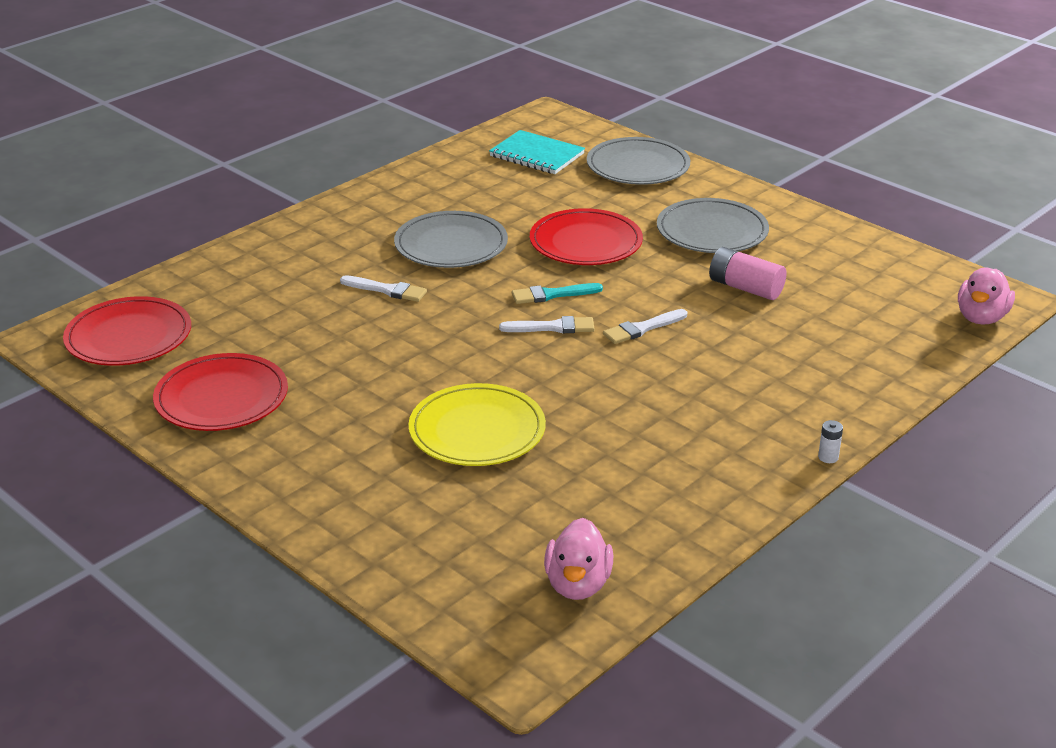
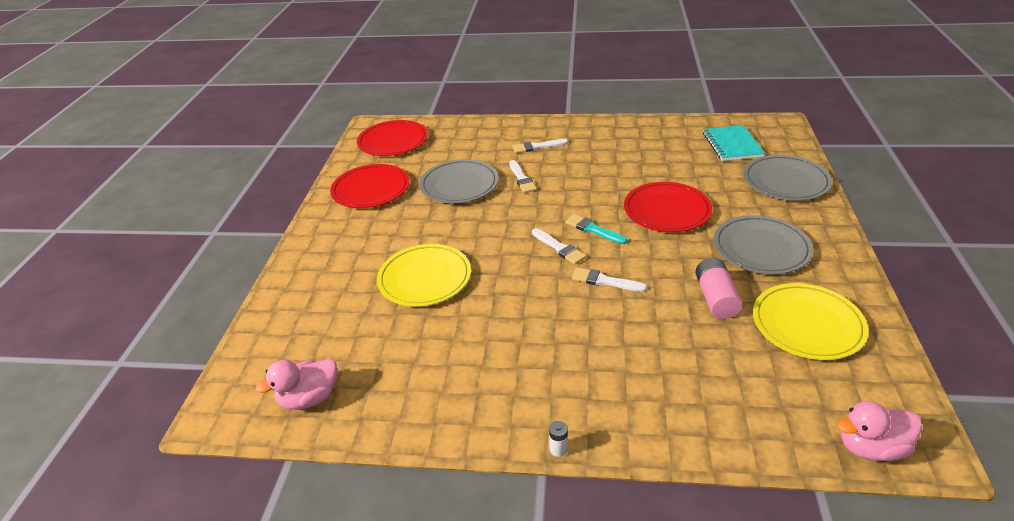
camera: 55 degrees right, 5 degrees up
(338, 251) = (537, 147): none -> white brush
(451, 245) = (593, 172): grey plate -> grey plate (459, 185)
(832, 267) = (807, 324): none -> yellow plate

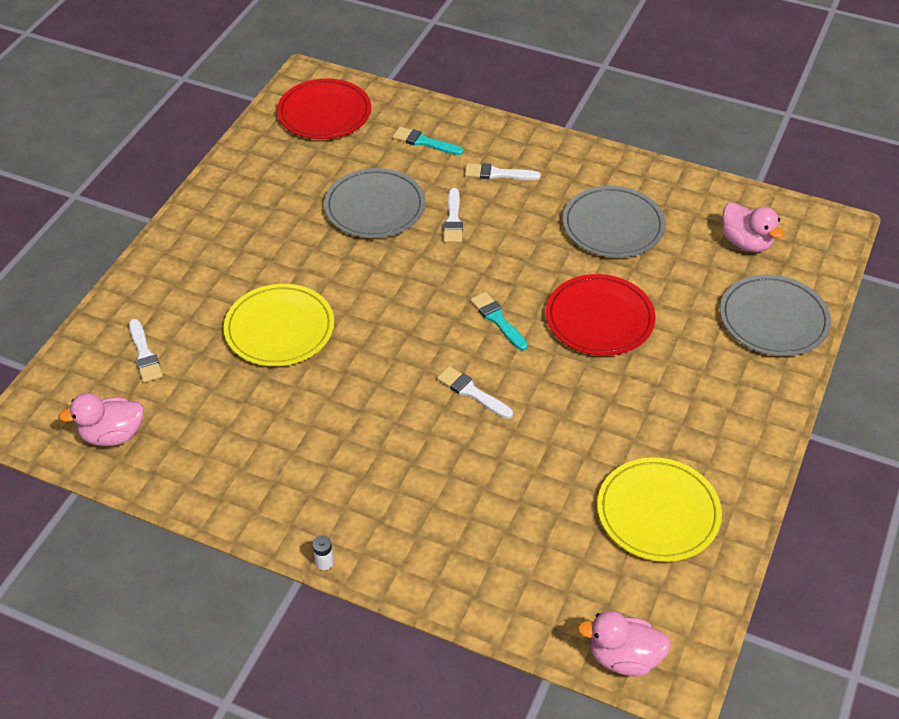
camera: 15 degrees right, 10 degrees up
(371, 189) = (269, 184): red plate -> none
(474, 141) = (424, 142): none -> turquoise brush
(559, 248) = (445, 333): white brush -> white brush (144, 354)
(715, 298) = (580, 451): pink battery -> none
(732, 145) = (746, 243): turquoise notebook -> pink duck
(761, 248) = (675, 404): grey plate -> grey plate (613, 226)

